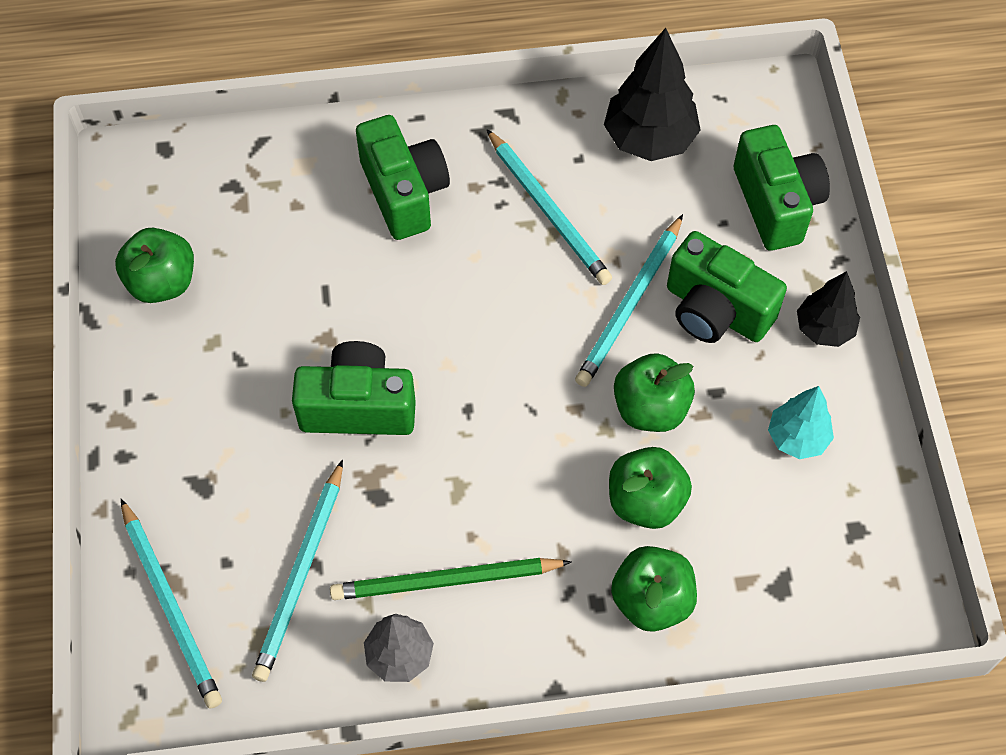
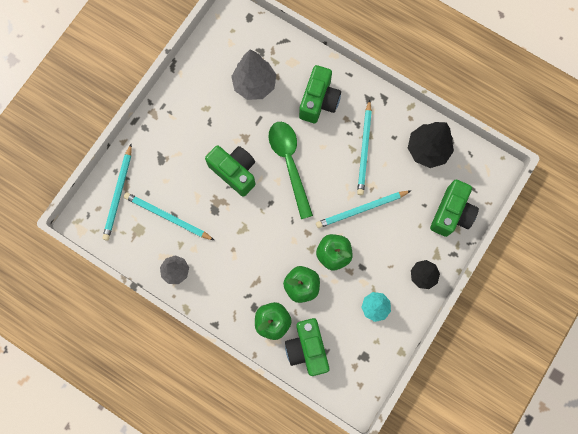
camera: 40 degrees right, 15 degrees up
(162, 282) = (207, 71): green apple -> none
(268, 244) = (254, 84): none -> grey tree
(301, 574) = (167, 217): turquoise pencil -> turquoise pencil turned 60 degrees clockwise
(442, 322) = (289, 163): none -> green spoon
(446, 581) = (211, 258): green pencil -> none
(715, 310) = (390, 236): green camera -> green camera (307, 348)

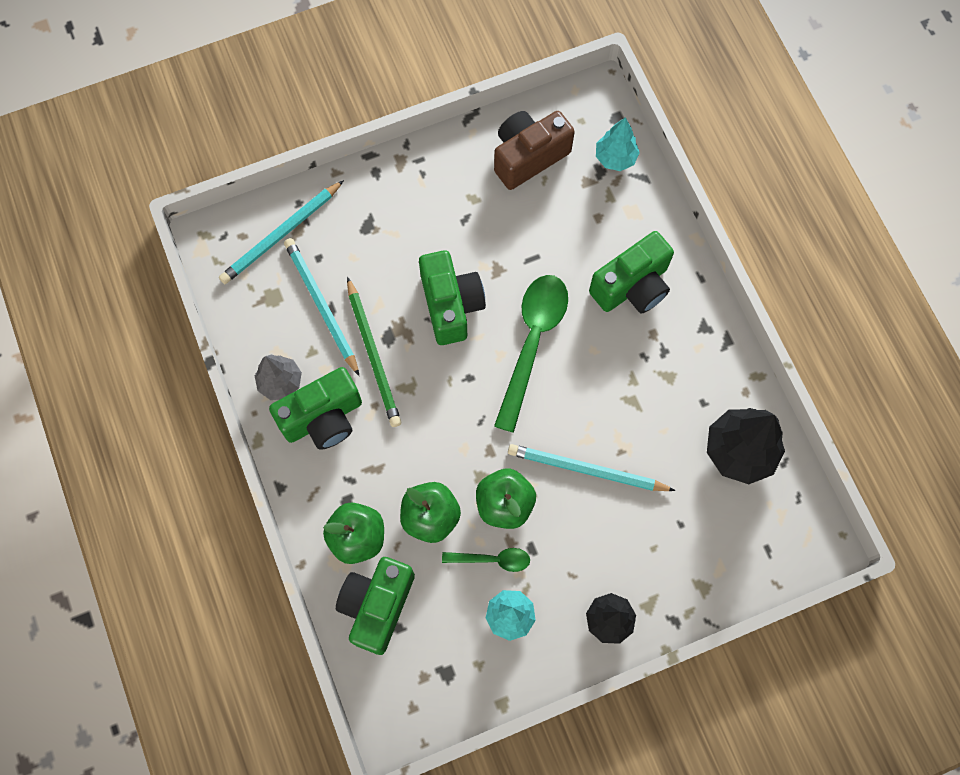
camera: 35 degrees right, 5 degrees down
(213, 224) = (373, 355): none -> green pencil
(218, 67) = (528, 156): none -> brown camera
(254, 84) = (560, 209): grey tree -> none
(264, 39) = (615, 158): none -> turquoise tree
(347, 286) = (492, 559): none -> green spoon
(364, 149) = (649, 392): turquoise pencil -> none
(451, 213) = (711, 561): green camera -> green camera (323, 418)

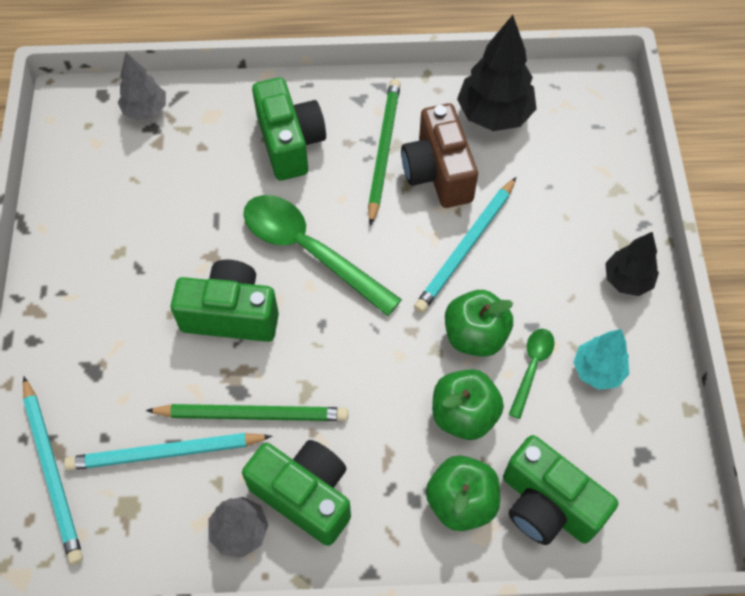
camera: 70 degrees left, 10 degrees down
(323, 418) = (305, 495): green camera -> green camera turned 45 degrees counterclockwise
(528, 156) = (100, 185): brown camera -> brown camera (437, 173)
(615, 158) = (145, 110): turquoise tree -> grey tree
(657, 367) = (383, 150): none -> green pencil

